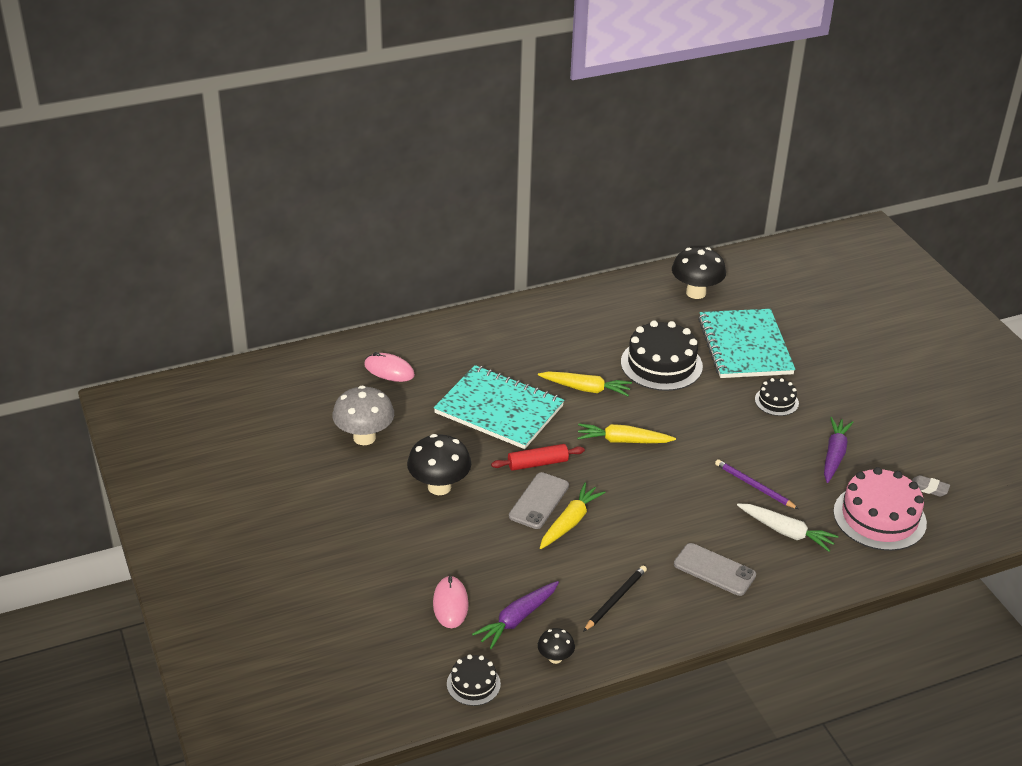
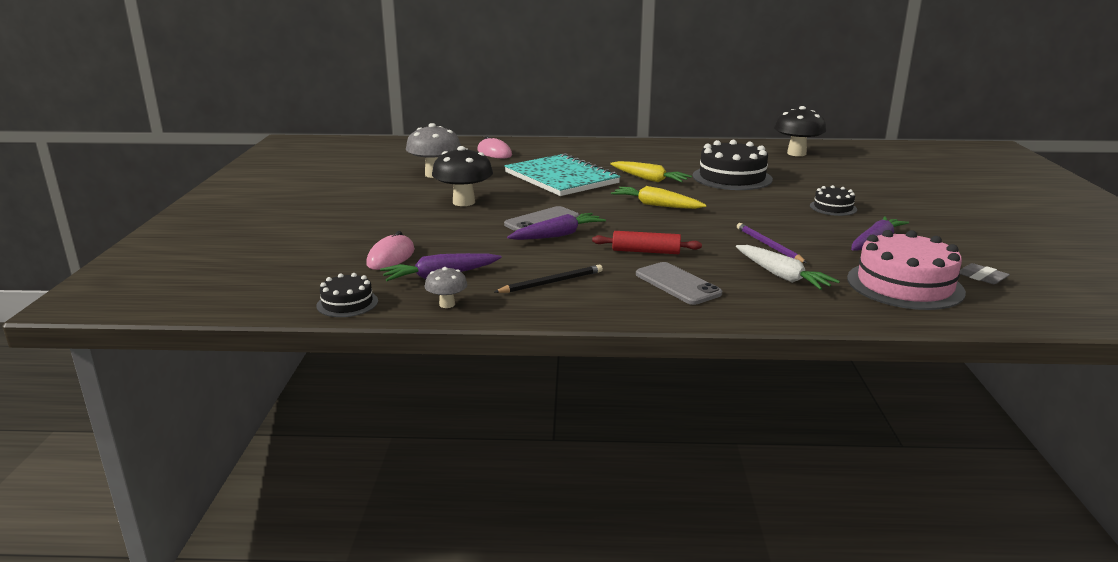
camera: 25 degrees right, 15 degrees down
(538, 463) = (564, 204): red rolling pin -> red rolling pin (646, 251)
(555, 658) = (447, 304): black mushroom -> grey mushroom
(570, 522) = (558, 235): yellow carrot -> purple carrot
(745, 346) = (823, 180): turquoise notebook -> none

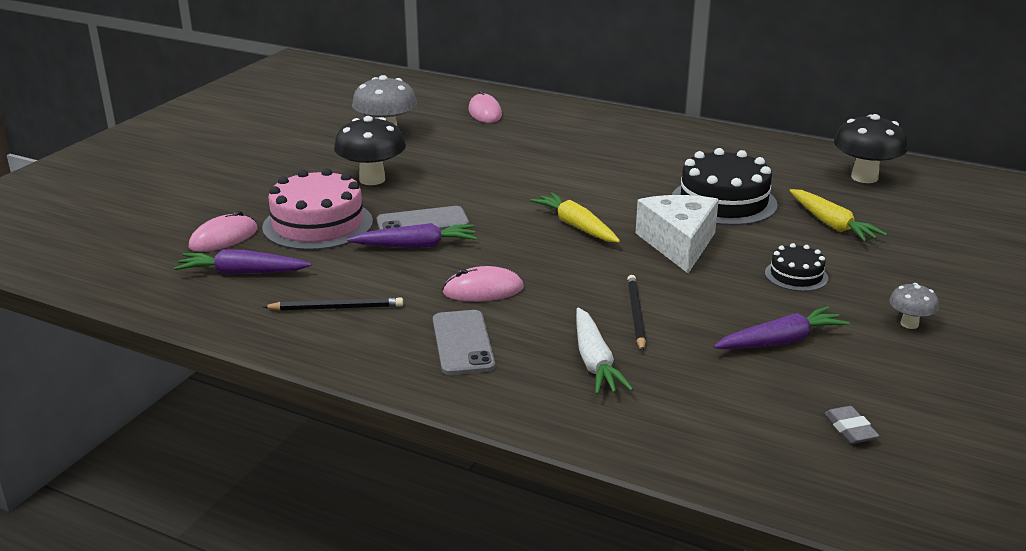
camera: 25 degrees right, 5 degrees up
(347, 303) = (126, 286): black cake -> none
(447, 304) = (209, 310): grey mushroom -> grey mushroom (909, 324)
(561, 178) = (515, 164): turquoise notebook -> none
(646, 251) = (483, 290): red rolling pin -> pink mouse
(649, 179) = (616, 185): yellow carrot -> yellow carrot (832, 224)
(737, 203) = (678, 244): none -> white cheese
(768, 245) = (635, 314): purple pencil -> black pencil
(904, 285) = (729, 413): pink cake -> pink cake (318, 224)

